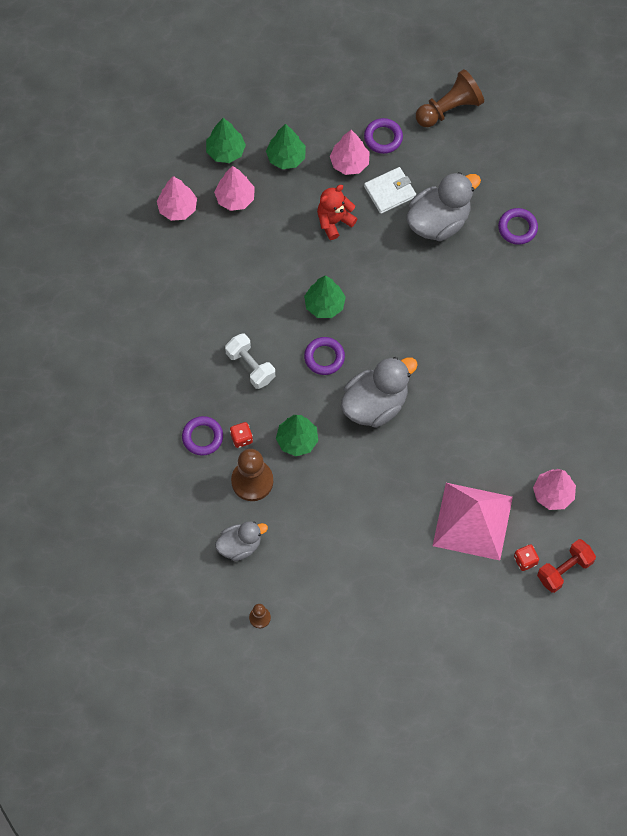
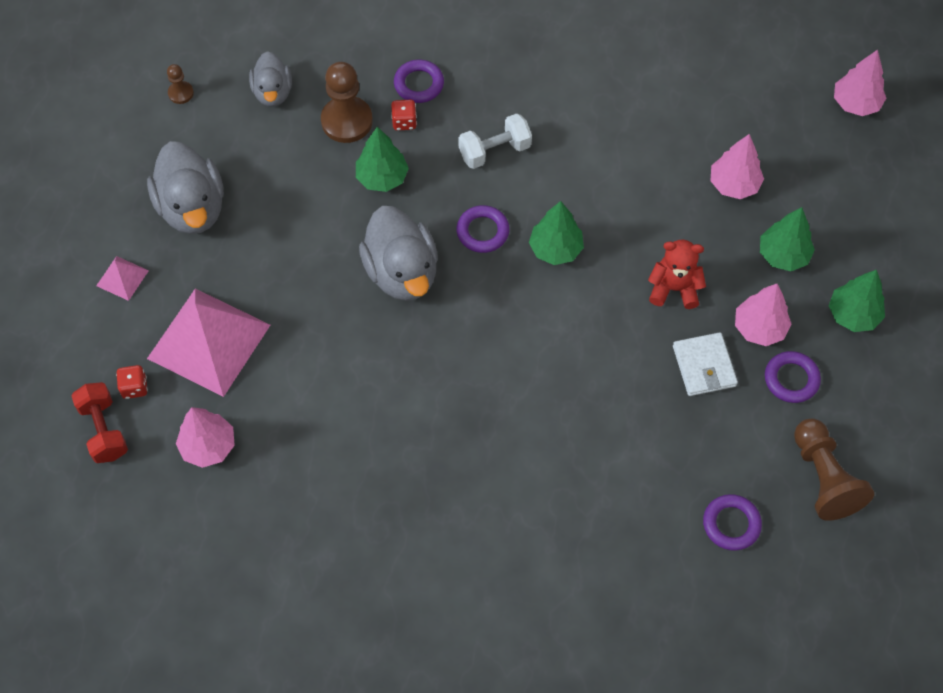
camera: 105 degrees right, 5 degrees down
(177, 208) = (733, 120): pink tree -> pink tree (855, 103)
(225, 151) = (806, 189): green tree -> green tree (853, 315)
(334, 221) = (674, 288): red teddy bear -> red teddy bear turned 60 degrees counterclockwise
(438, 221) = (644, 415): grey duck -> grey duck (192, 208)
(440, 602) = (122, 278): none -> pink pyramid
(517, 228) = (609, 515): purple ring -> purple ring (731, 524)

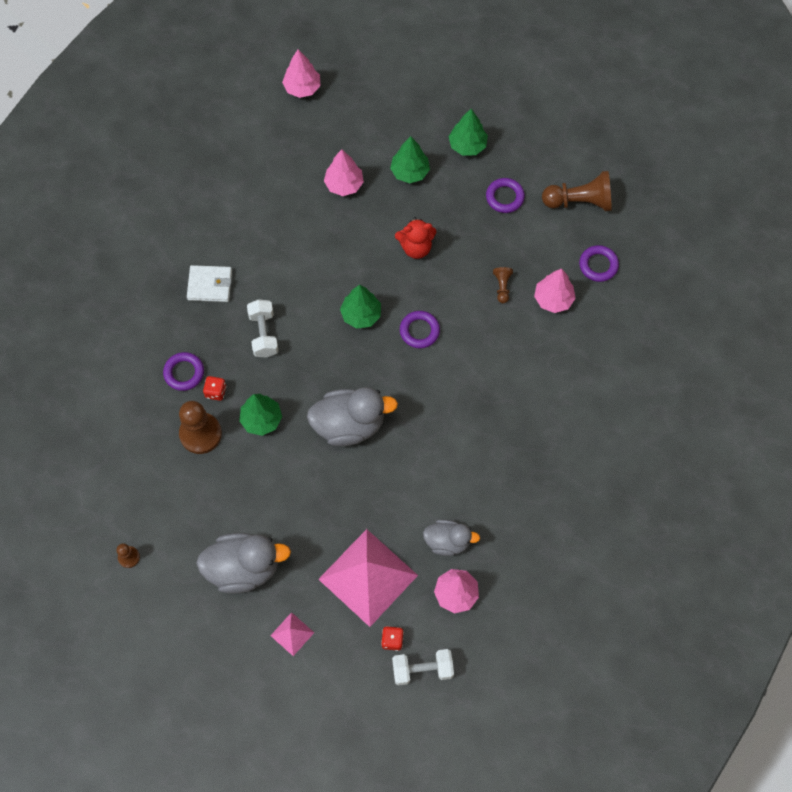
camera: 75 degrees left, 5 degrees up
(104, 430) = (422, 669): red dumbbell -> white dumbbell
(273, 92) = (153, 484): grey duck -> grey duck (447, 541)
(482, 231) = (331, 360): purple ring -> purple ring (419, 331)
(653, 406) = (502, 287): none -> brown pawn
(674, 288) = (416, 247): red teddy bear -> red teddy bear turned 120 degrees counterclockwise
(704, 366) = (481, 247): white wallet -> white wallet (210, 285)
(759, 328) = (461, 204): pink tree -> pink tree (553, 299)

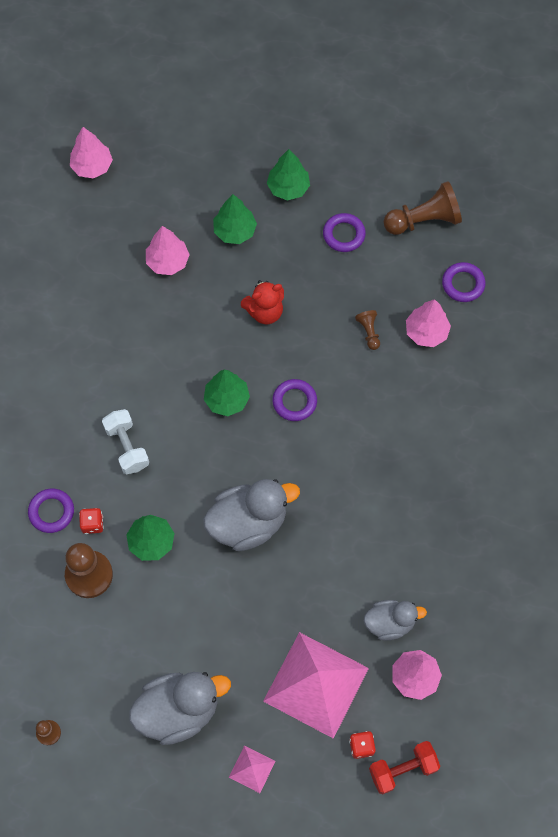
camera: 15 degrees left, 0 degrees up
(210, 285) = (52, 407): white wallet -> none
(422, 669) = (403, 769): white dumbbell -> red dumbbell

